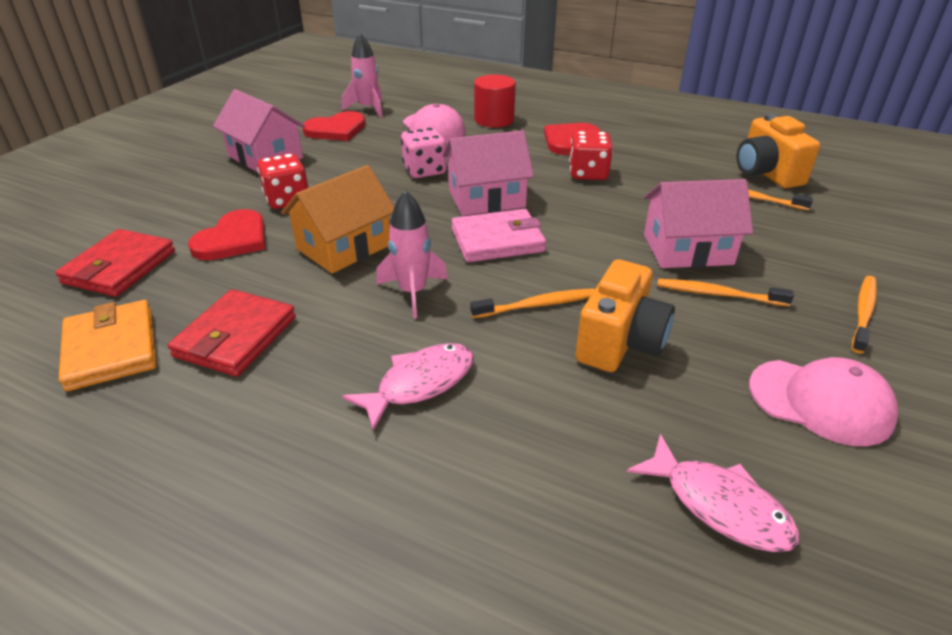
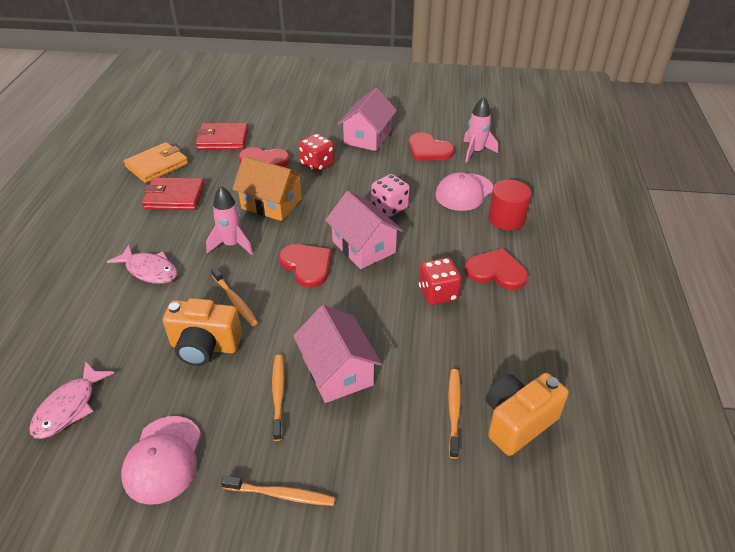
camera: 70 degrees right, 5 degrees up
(497, 240) = (307, 265): pink wallet -> red heart

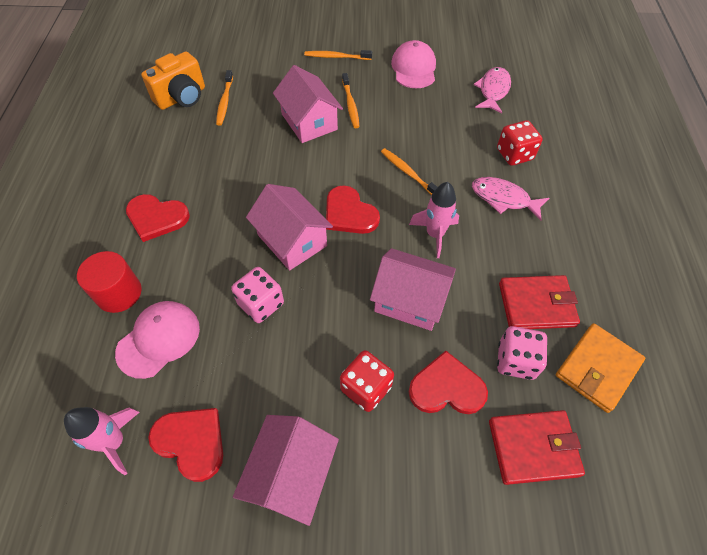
camera: 175 degrees right, 15 degrees up
(205, 347) = (417, 133): orange camera -> none
(210, 171) = (516, 361): none -> pink dice
(271, 203) = (410, 300): orange house -> pink house
(438, 293) = (220, 190): red dice -> red dice (514, 154)

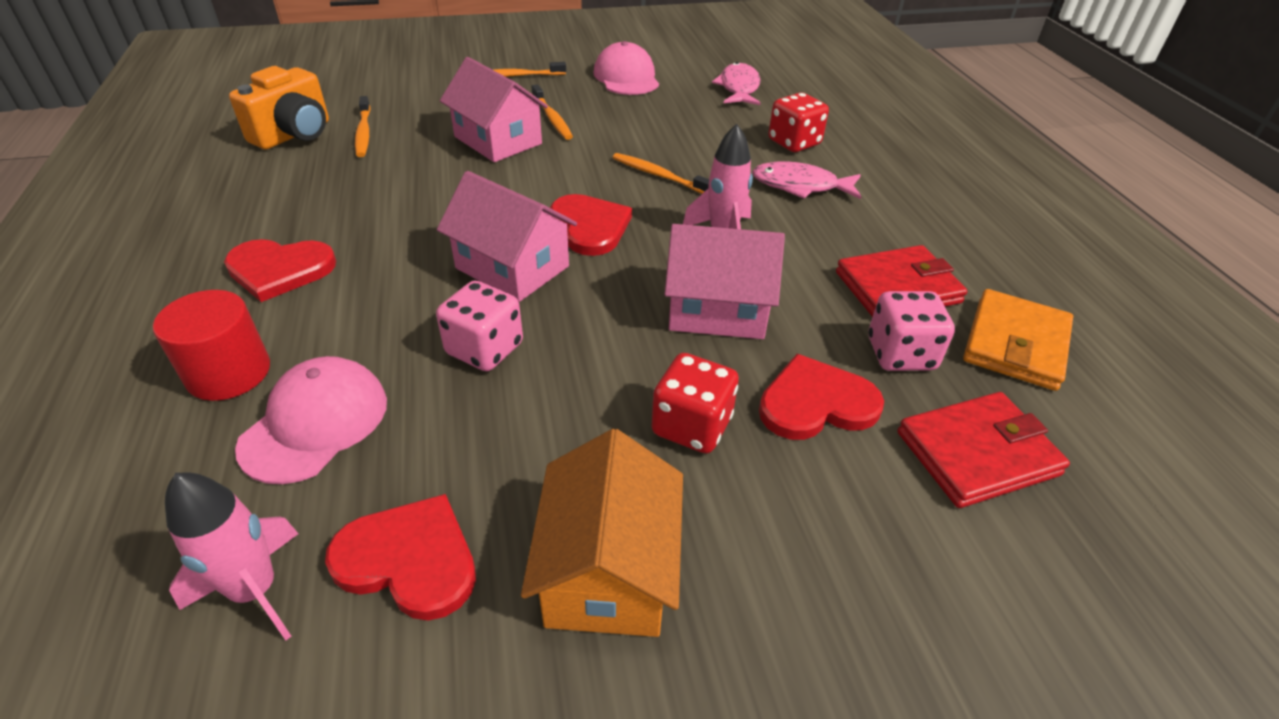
camera: 15 degrees left, 15 degrees down
(291, 475) = (607, 570): pink house -> orange house
(349, 213) = (590, 227): red heart -> red heart turned 150 degrees counterclockwise

